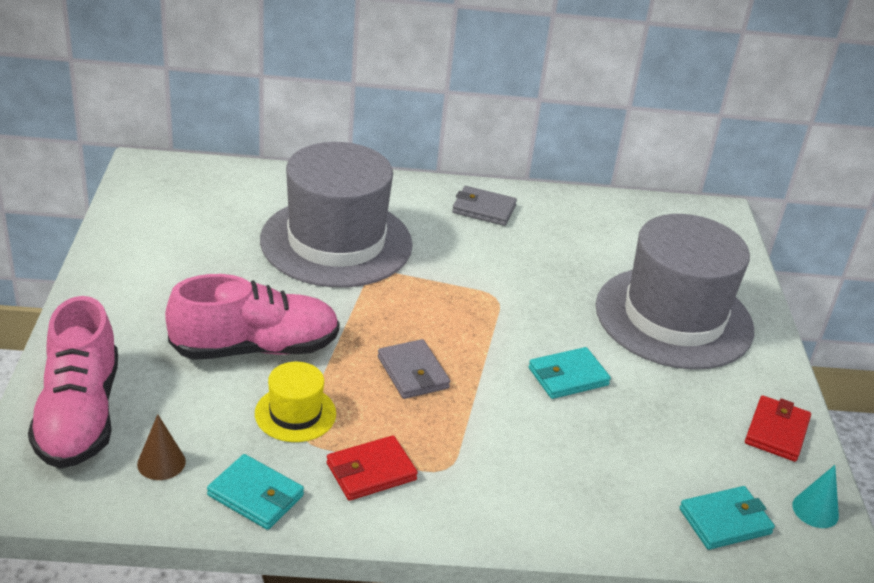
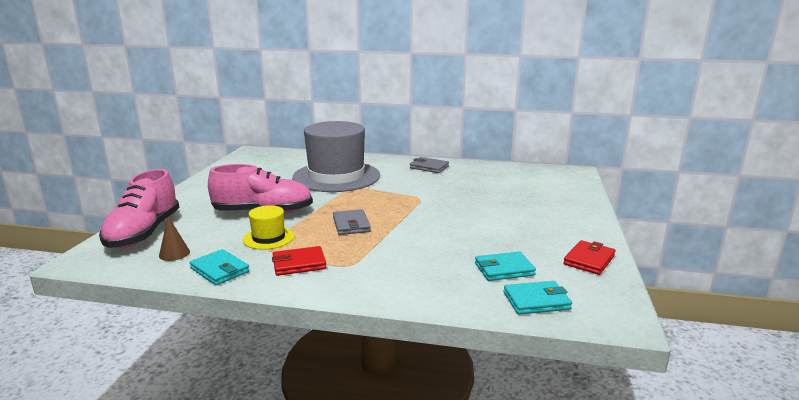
camera: 15 degrees right, 15 degrees down
(568, 376) = (450, 230): turquoise wallet -> turquoise wallet (504, 269)
(674, 317) = (531, 209): grey hat -> none
(815, 510) = (609, 299): turquoise cone -> none

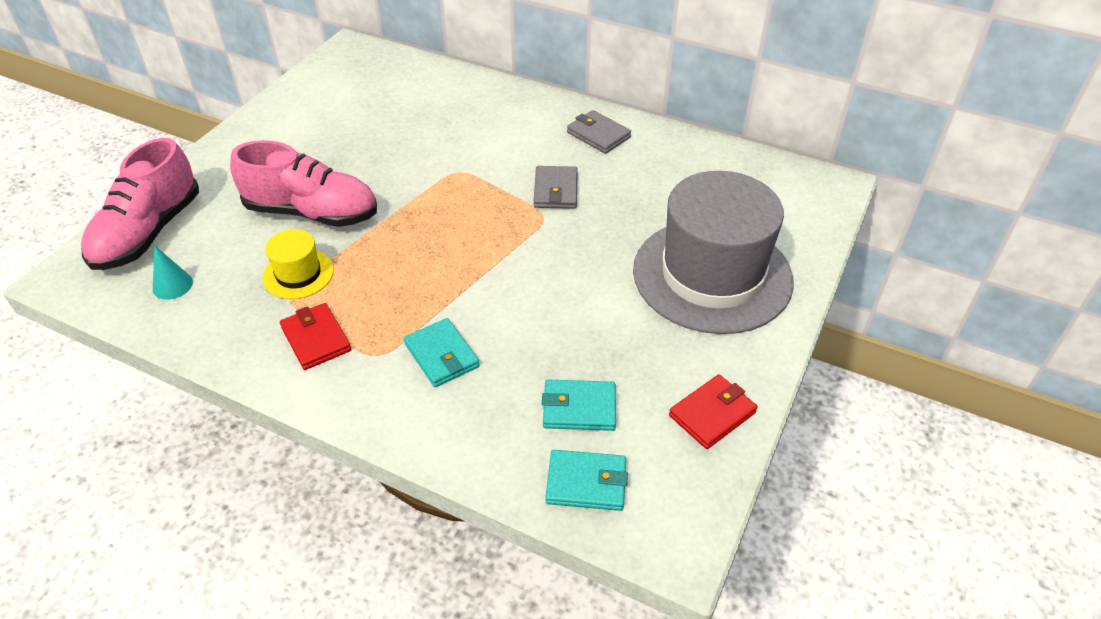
camera: 15 degrees right, 25 degrees up
(174, 253) = (172, 285): brown cone -> turquoise cone
(219, 270) = (216, 332): turquoise wallet -> turquoise wallet (441, 355)
(299, 264) = (316, 339): red wallet -> red wallet turned 60 degrees clockwise
(336, 176) = (447, 138): grey hat -> grey hat (712, 275)
(351, 225) = (418, 265): grey wallet -> grey wallet (555, 190)

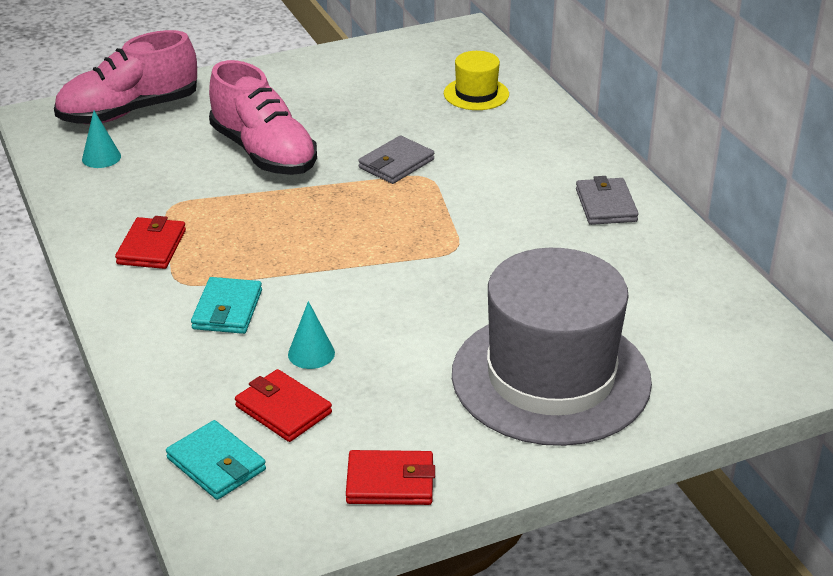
camera: 40 degrees right, 10 degrees down
(298, 274) = (197, 194): yellow hat -> yellow hat (476, 94)
(544, 352) = (311, 353): none -> turquoise cone
(555, 190) = (496, 233): grey wallet -> grey wallet (396, 164)
(579, 408) = (283, 409): turquoise wallet -> red wallet

